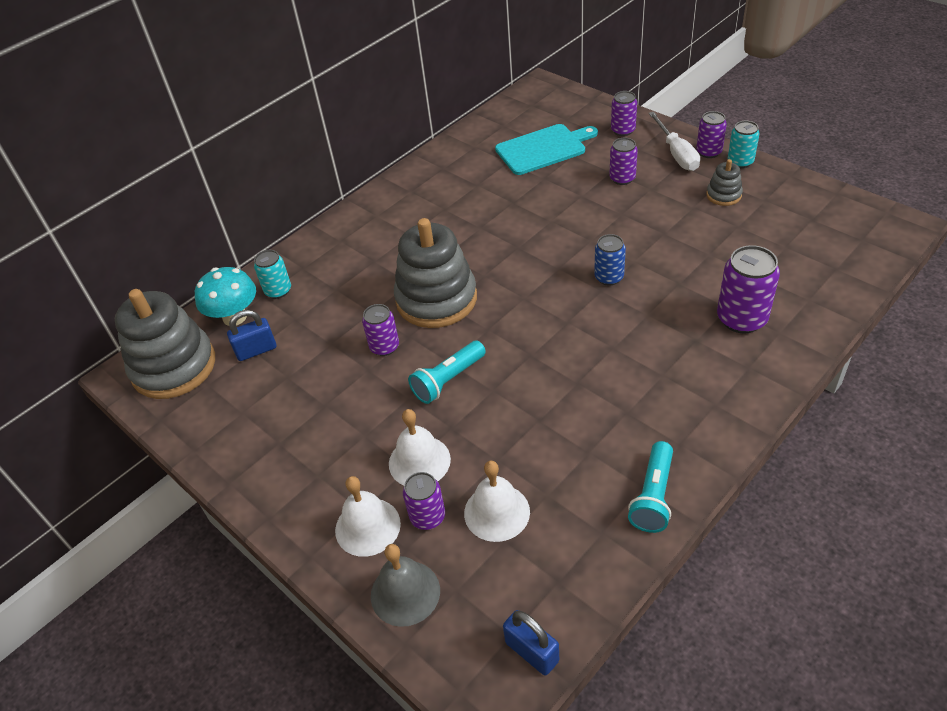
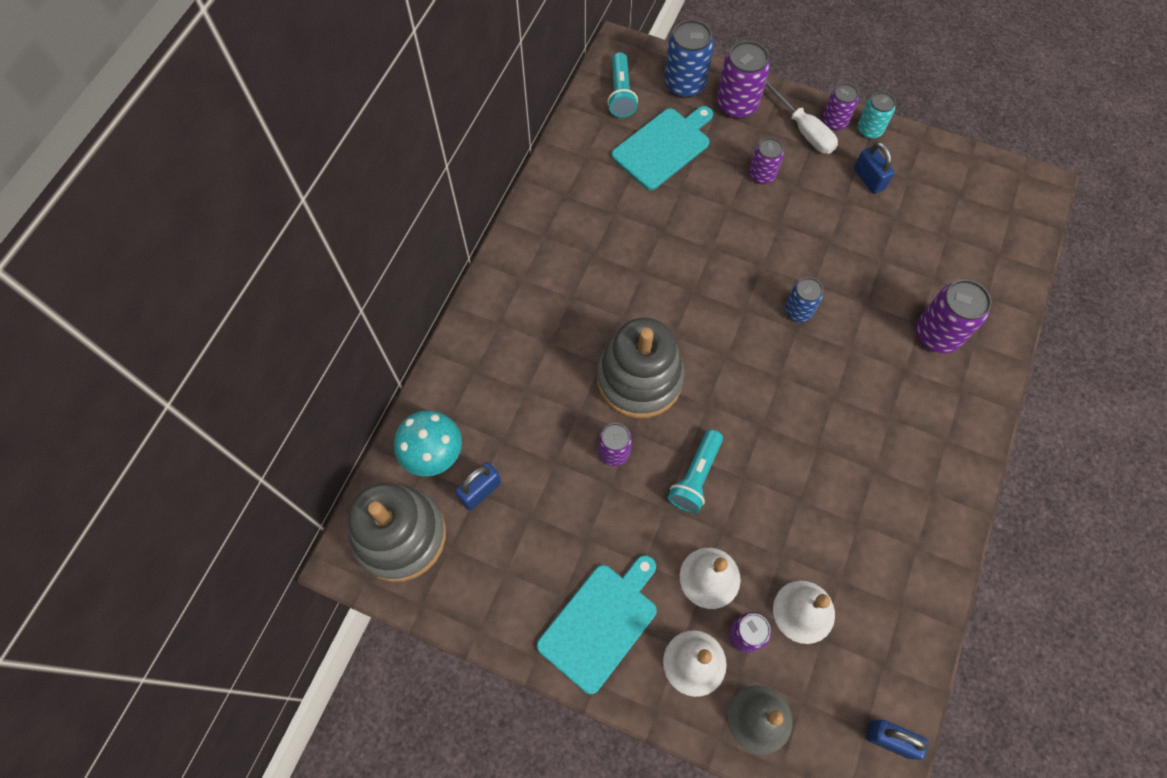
camera: 25 degrees left, 20 degrees up
(278, 291) = (463, 407): turquoise can -> none
(299, 472) = (600, 623): none -> turquoise cutting board
(583, 112) = (684, 84): none -> blue can
(623, 130) = (737, 105): purple can -> purple can, size x1.60
(653, 496) = (930, 554): turquoise flashlight -> turquoise flashlight (621, 94)
(723, 195) = (868, 179): grey stacking toy -> blue padlock

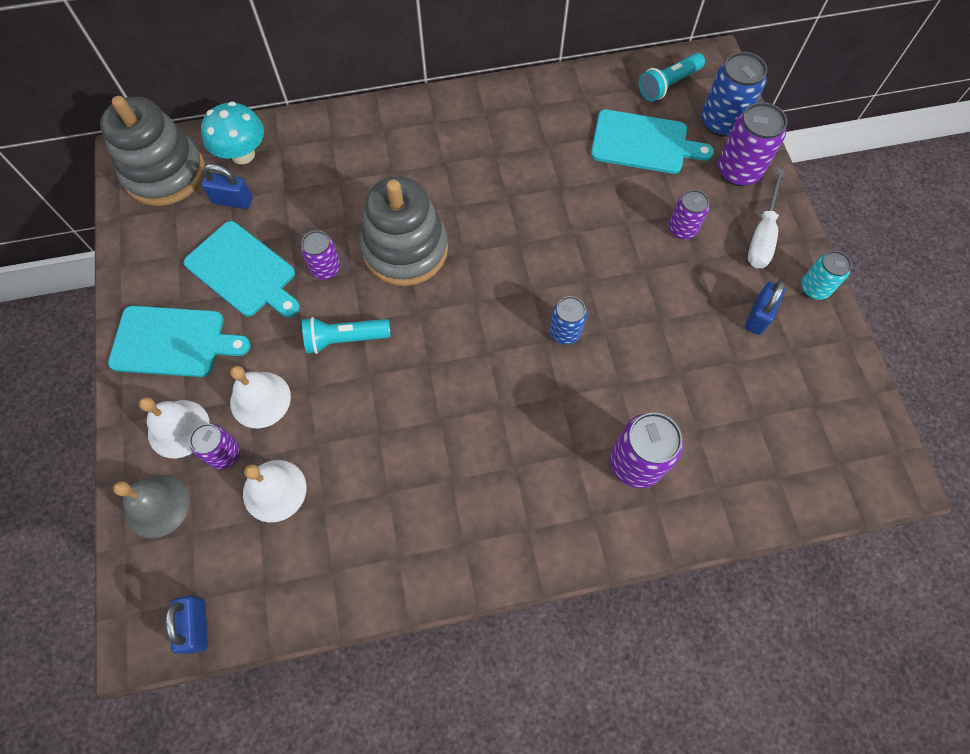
camera: 55 degrees right, 0 degrees up
(567, 522) = (243, 271): none -> turquoise cutting board
(834, 121) = (795, 255): purple can -> none

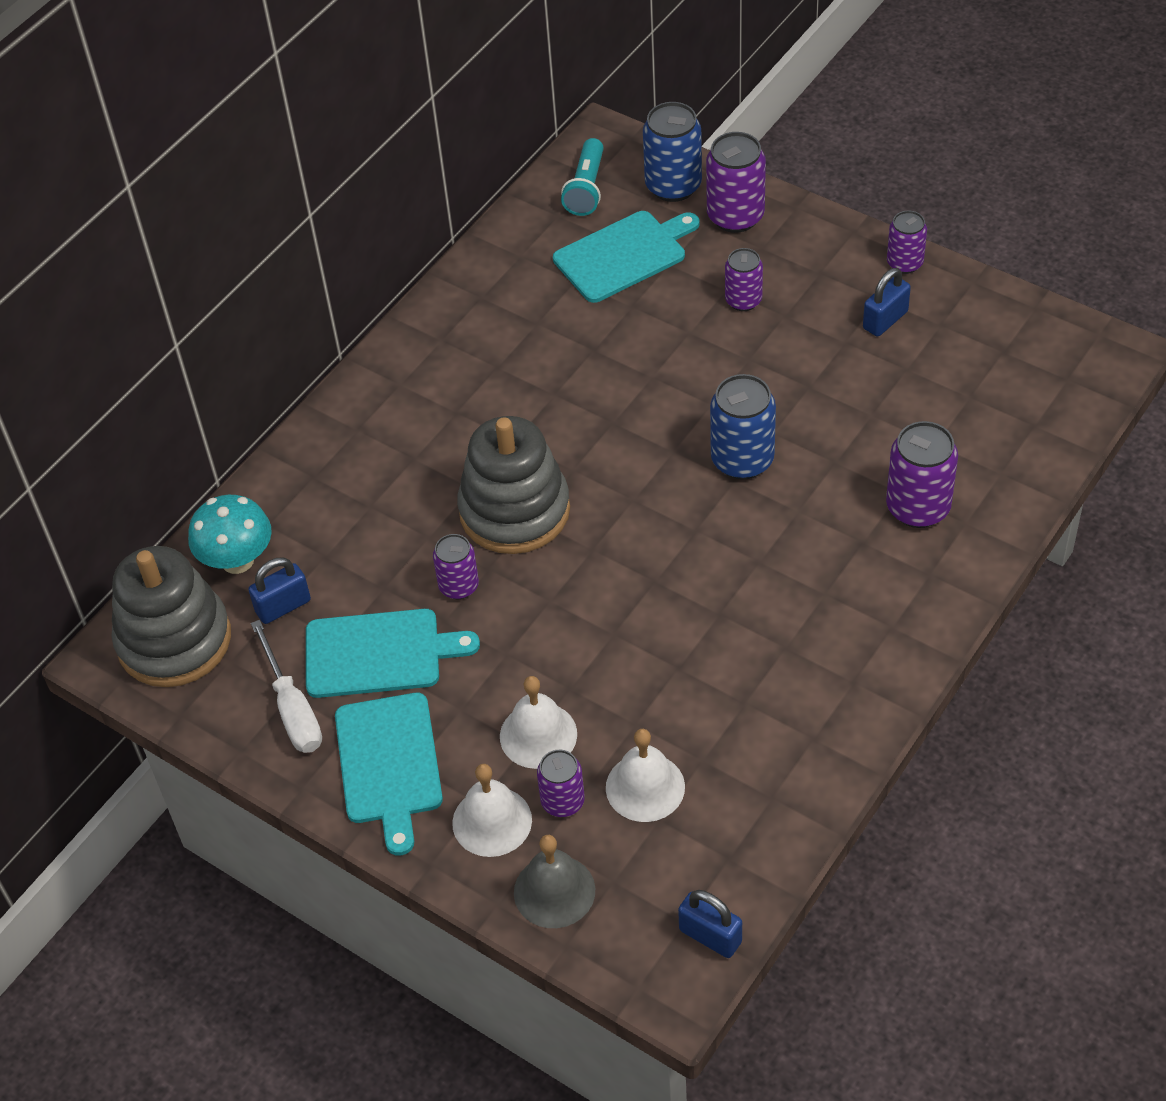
camera: 40 degrees left, 15 degrees down
(173, 342) = (389, 764): turquoise cutting board -> turquoise cutting board turned 120 degrees clockwise
(344, 339) = (553, 625): turquoise flashlight -> none
(565, 332) = (742, 460): blue can -> blue can, size x1.60
(758, 316) = (885, 320): blue padlock -> blue padlock turned 60 degrees clockwise
(762, 235) = (815, 253): white screwdriver -> white screwdriver (292, 708)
(814, 288) = (904, 263): turquoise can -> purple can

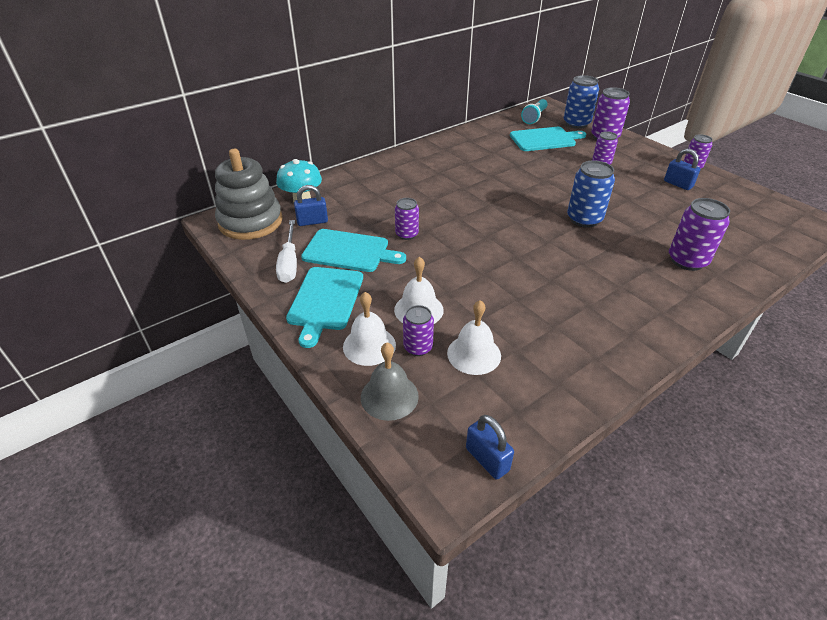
camera: 15 degrees right, 10 degrees down
(514, 510) = (451, 212): grey stacking toy -> none
(885, 320) = (678, 184): blue padlock -> blue padlock turned 75 degrees clockwise

